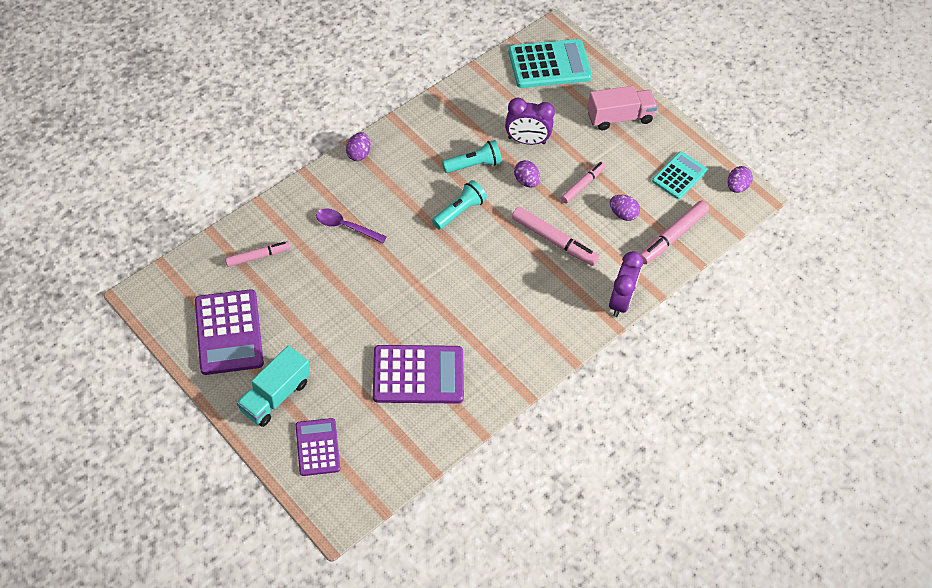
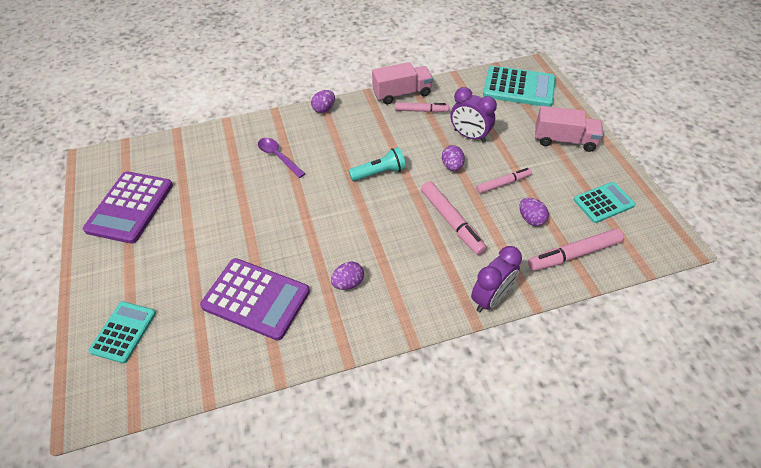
camera: 30 degrees right, 5 degrees down
(258, 256) = (196, 158): pink marker -> pink marker (421, 111)
(275, 396) = (124, 271): turquoise truck -> none
(317, 447) = (123, 332): purple calculator -> turquoise calculator
(431, 109) = (402, 94): none -> pink truck
(473, 165) = (413, 141): turquoise flashlight -> none
(736, 187) = (662, 229): purple egg -> purple egg (348, 283)

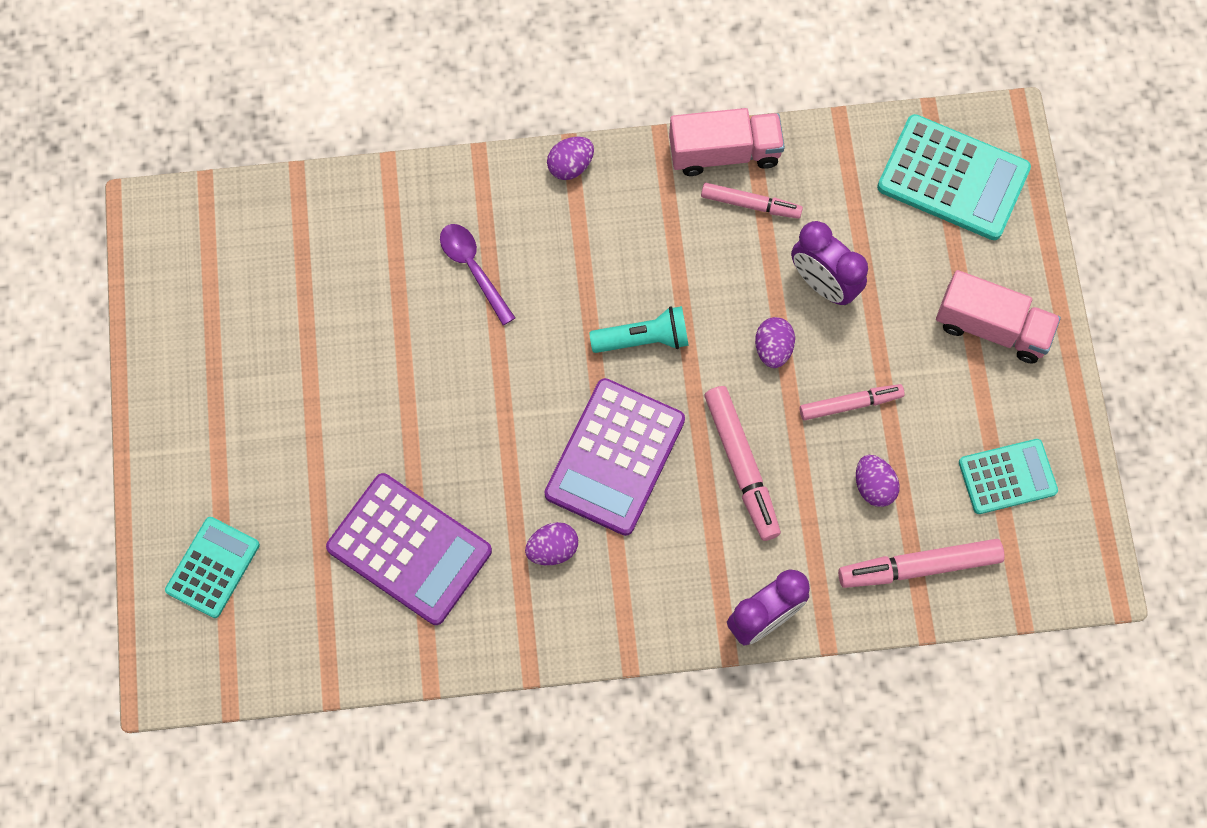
camera: 10 degrees right, 20 degrees up
(130, 207) = (217, 334): purple calculator -> purple calculator (615, 457)

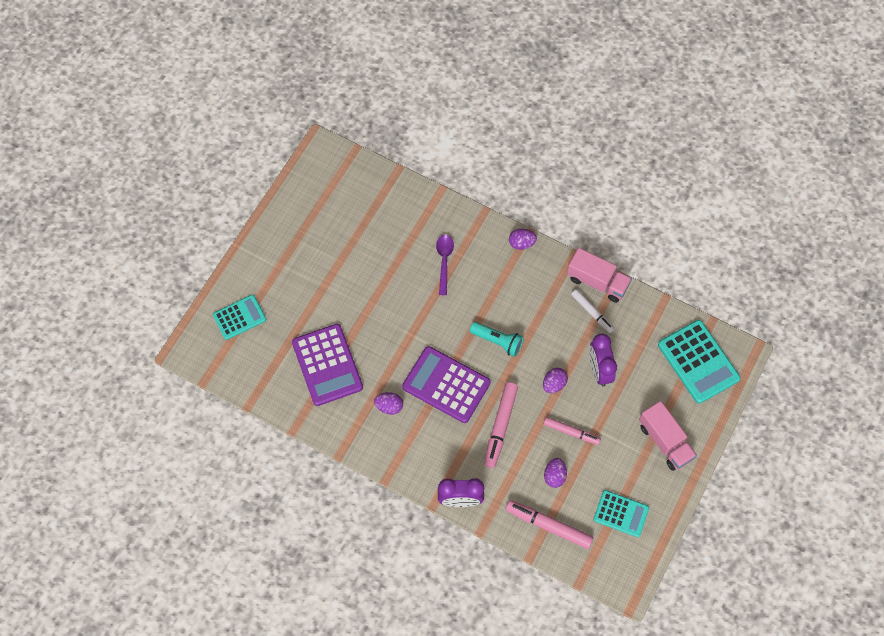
camera: 35 degrees right, 5 degrees down
(615, 457) = (446, 385): purple calculator -> purple calculator turned 60 degrees clockwise
(750, 204) = (592, 313): pink marker -> white marker

